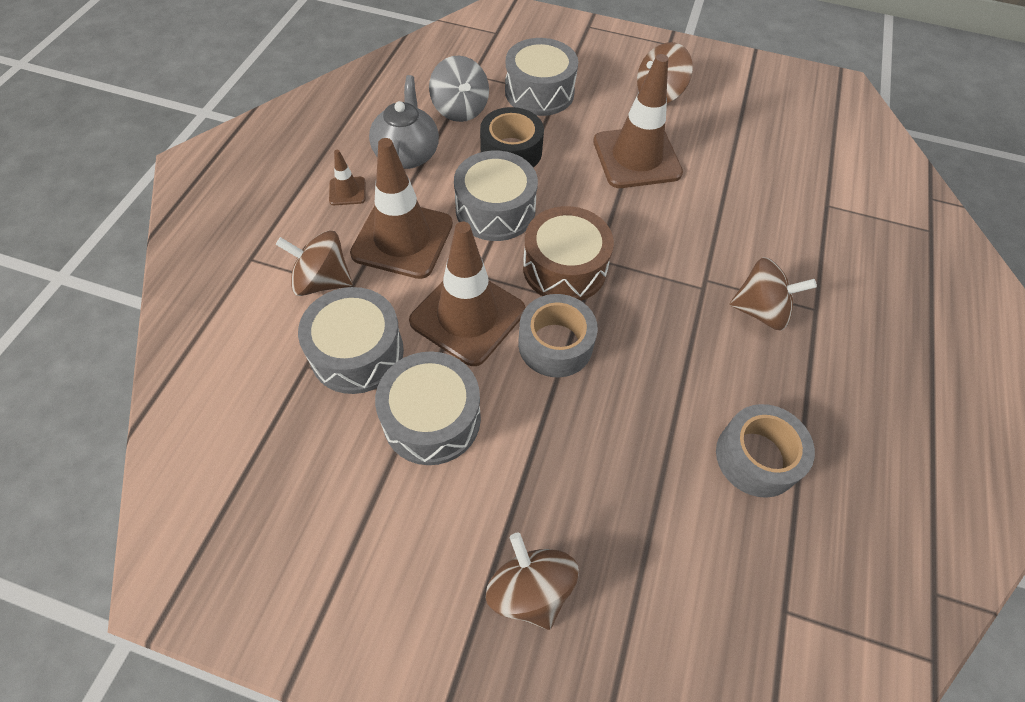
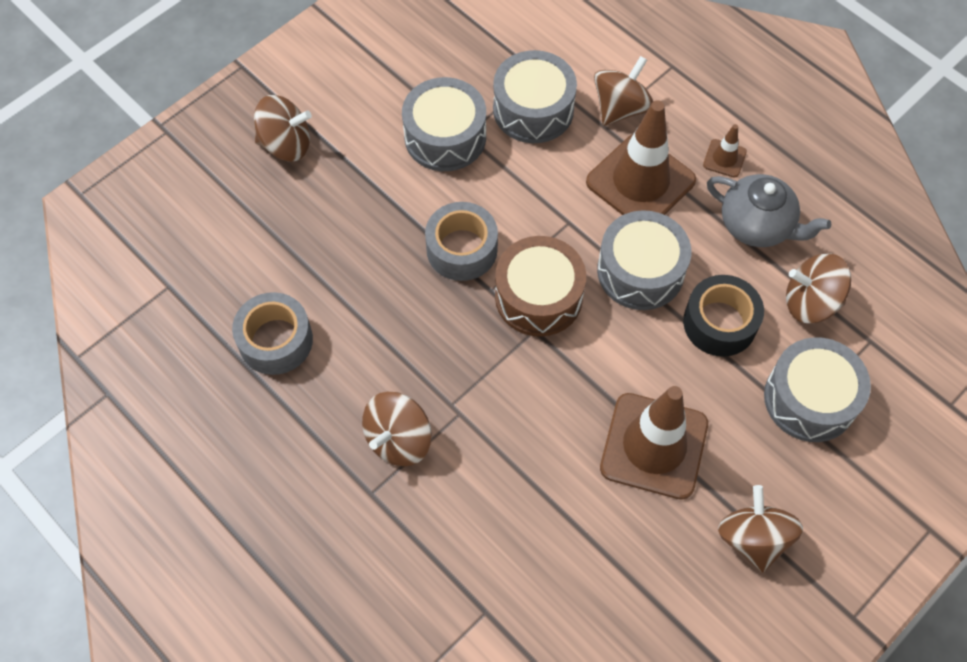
camera: 120 degrees right, 5 degrees up
(460, 109) = (810, 302): grey spinning top -> brown spinning top
(467, 316) = (527, 197): brown traffic cone -> none

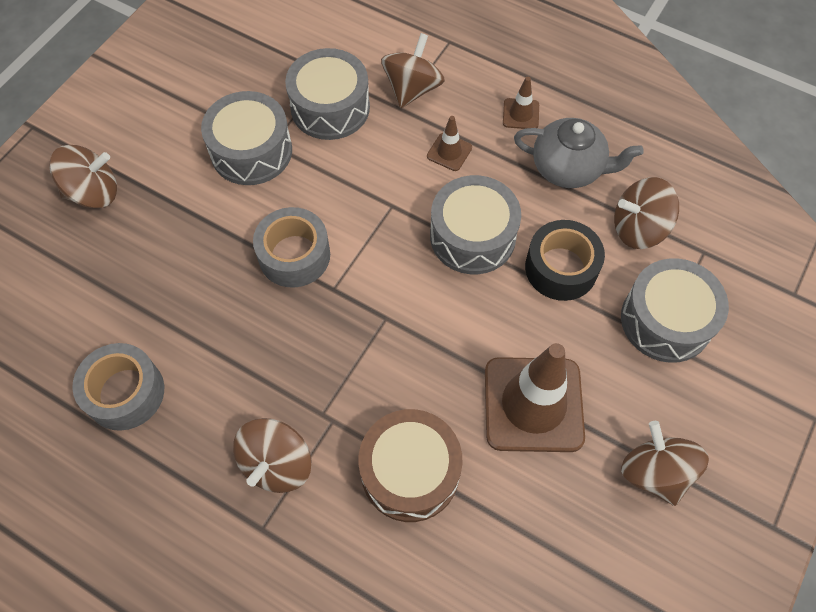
camera: 15 degrees left, 0 degrees up
(538, 296) = (381, 284): brown drum -> brown drum (410, 472)
(640, 181) = (449, 152): brown traffic cone -> brown traffic cone, size x0.44

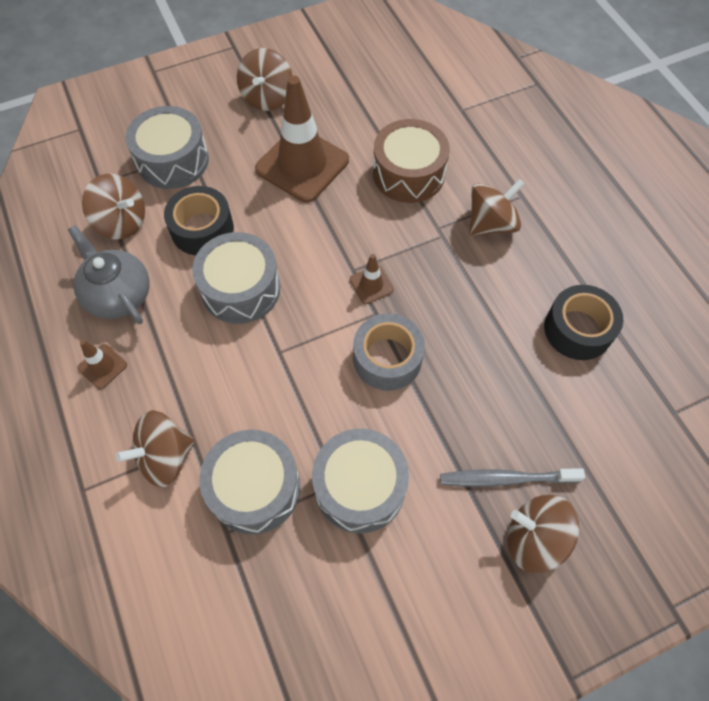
camera: 145 degrees left, 0 degrees up
(125, 392) = (578, 329): grey tape -> black tape
(135, 221) = (506, 478): none -> grey toothbrush
(449, 152) = (193, 370): brown traffic cone -> brown traffic cone (371, 285)

